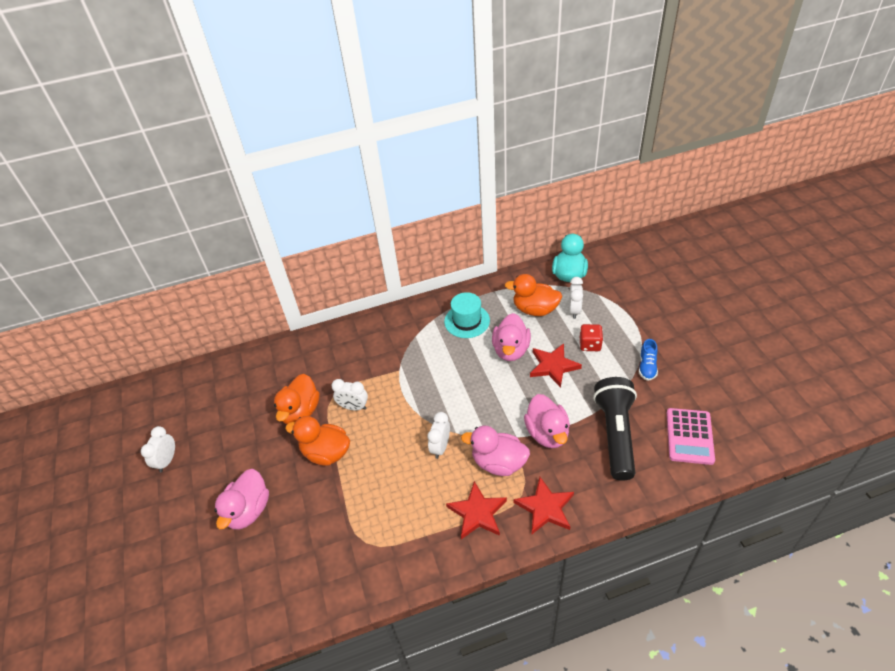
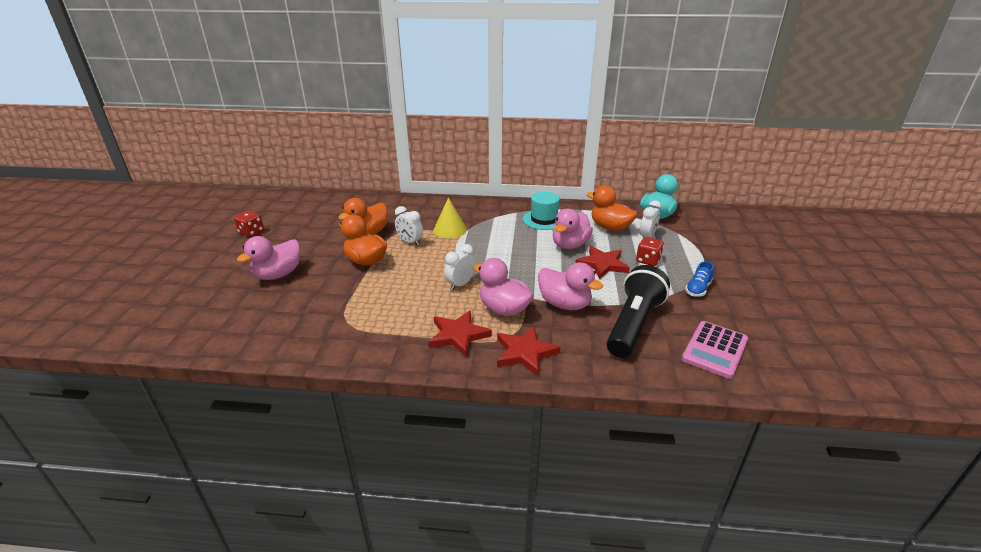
camera: 20 degrees right, 15 degrees down
(167, 461) = (251, 232): white clock -> red dice
(382, 372) = (450, 230): none -> yellow cone
(547, 433) = (564, 304): pink duck -> pink duck turned 60 degrees counterclockwise

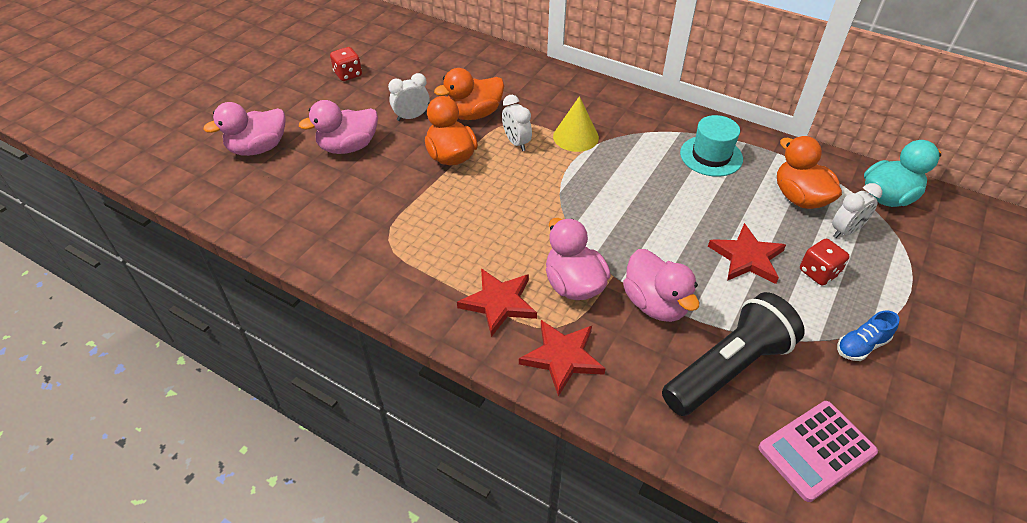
camera: 25 degrees right, 15 degrees up
(460, 284) = (542, 228): white clock -> white clock (411, 117)
(570, 245) = (721, 210): pink duck -> pink duck (258, 148)

